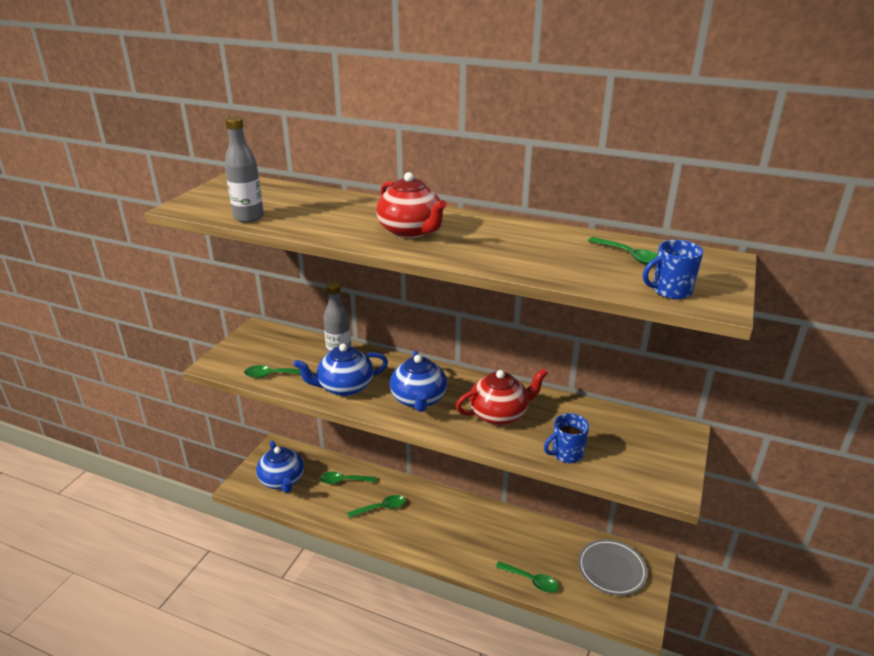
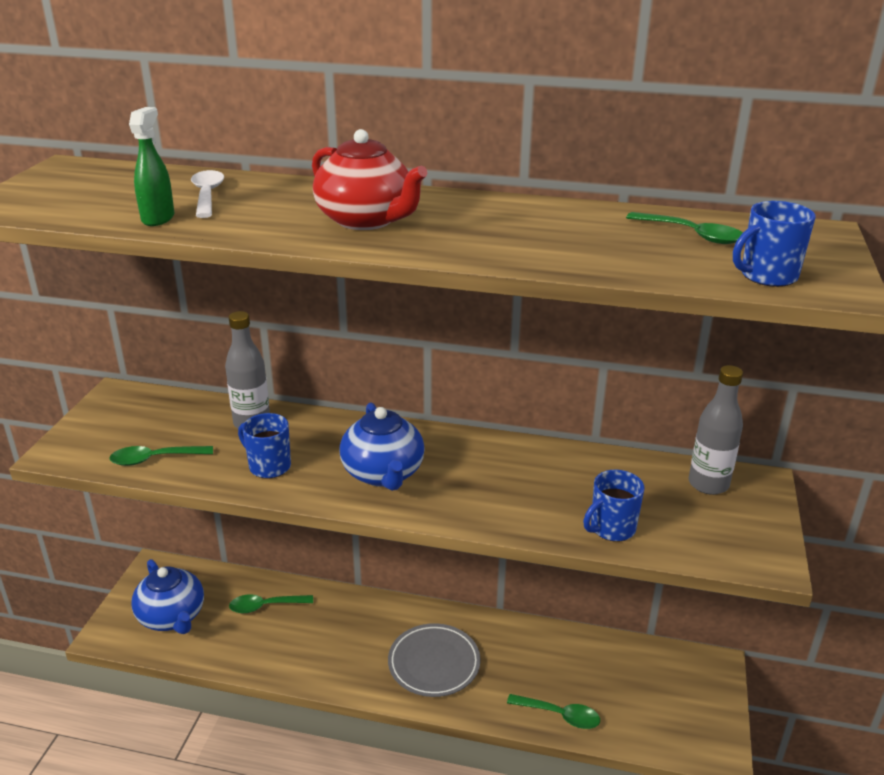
camera: 10 degrees left, 0 degrees up
(249, 217) = (108, 216): grey bottle -> grey bottle (708, 484)
(279, 221) = (158, 218): none -> green spray bottle
(314, 206) = (207, 195): none -> white spoon
(344, 387) = (269, 466): blue teapot -> blue mug
(381, 508) = (327, 639): green spoon -> none
(499, 414) = (504, 482): red teapot -> none
(611, 569) = (665, 684): grey plate -> grey plate (434, 663)

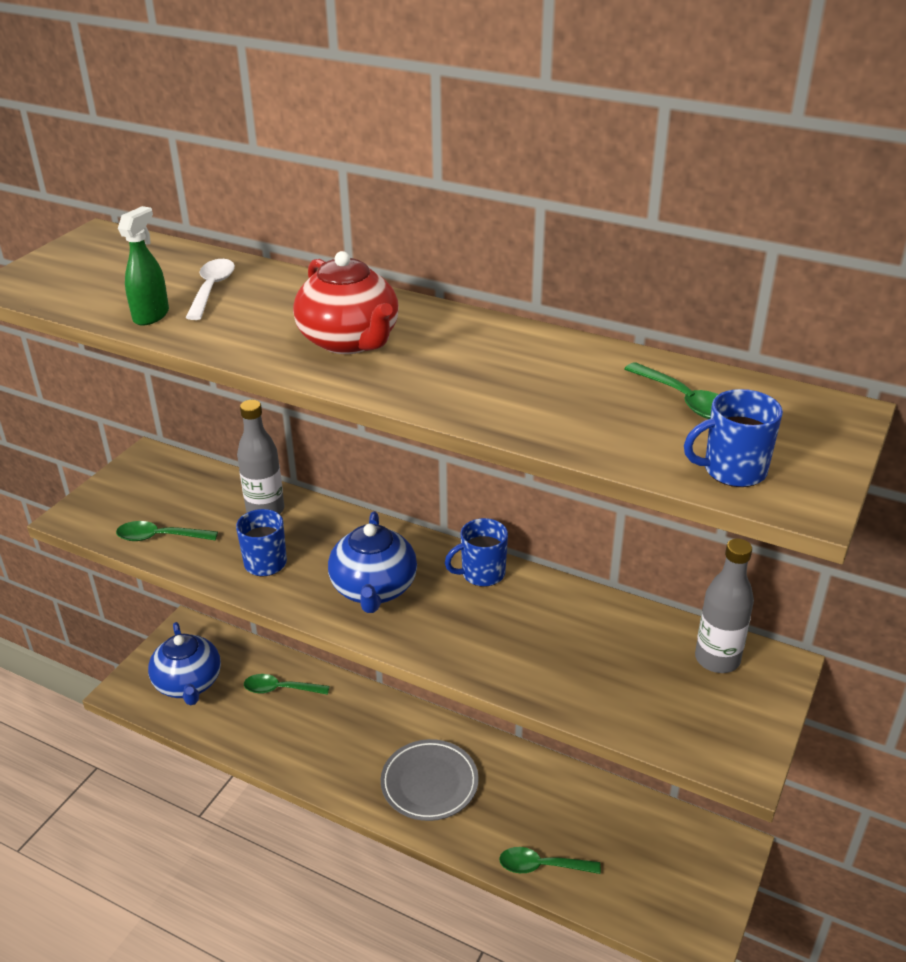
camera: 15 degrees right, 5 degrees up
(560, 715) = (541, 866): green spoon -> green spoon turned 150 degrees clockwise
(611, 528) = (586, 693): blue mug -> blue mug (482, 574)

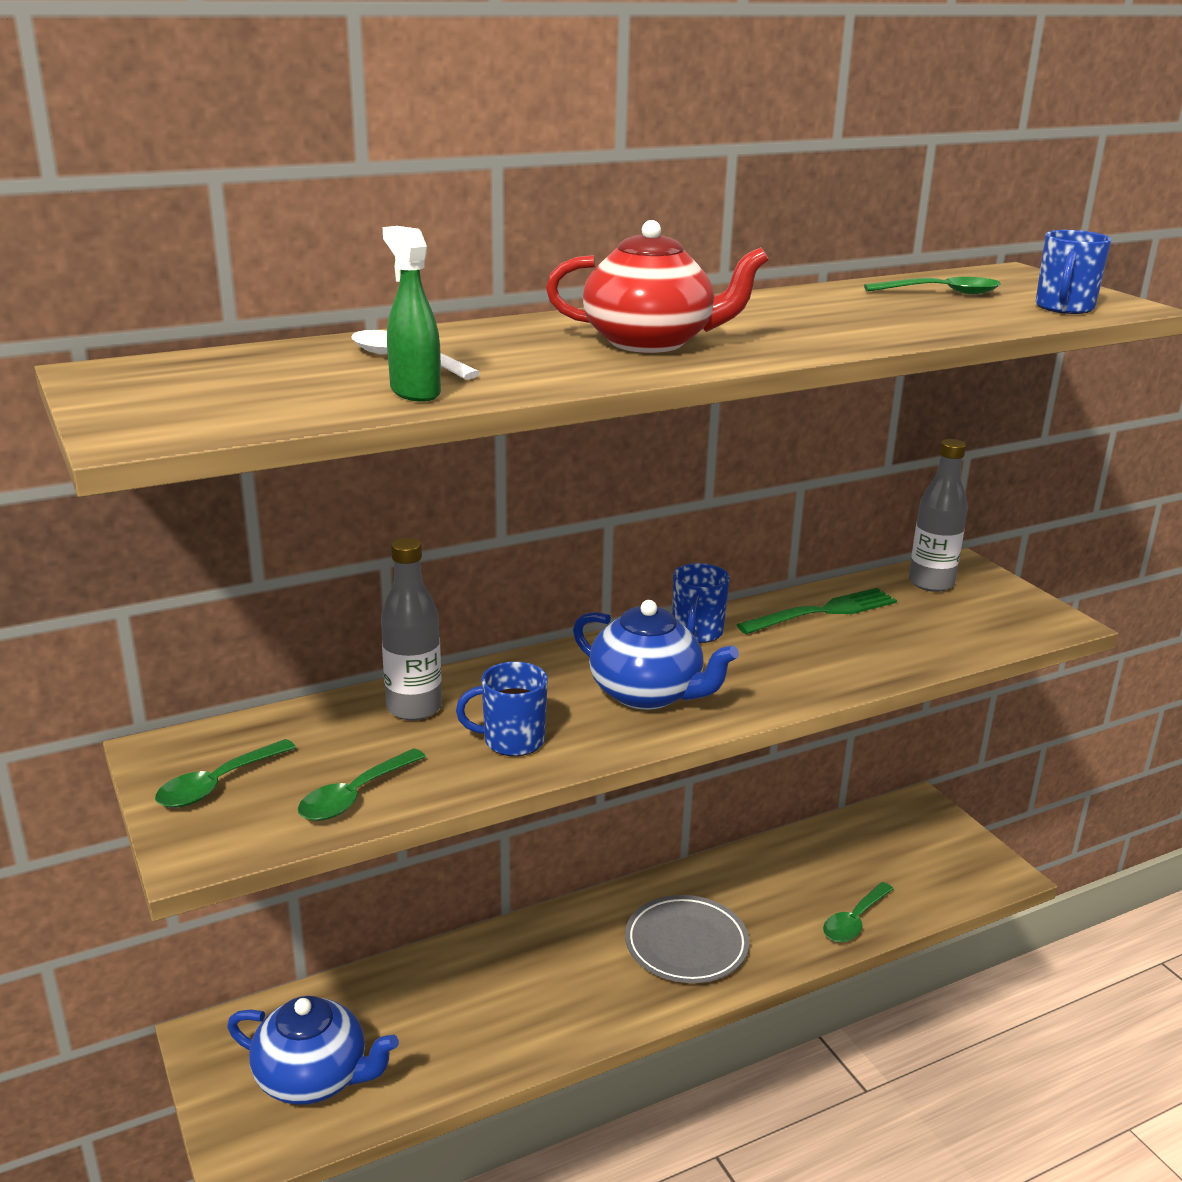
camera: 55 degrees left, 10 degrees down
(280, 689) = (424, 996): green spoon -> green spoon (218, 784)
(588, 619) = (822, 612): none -> green fork

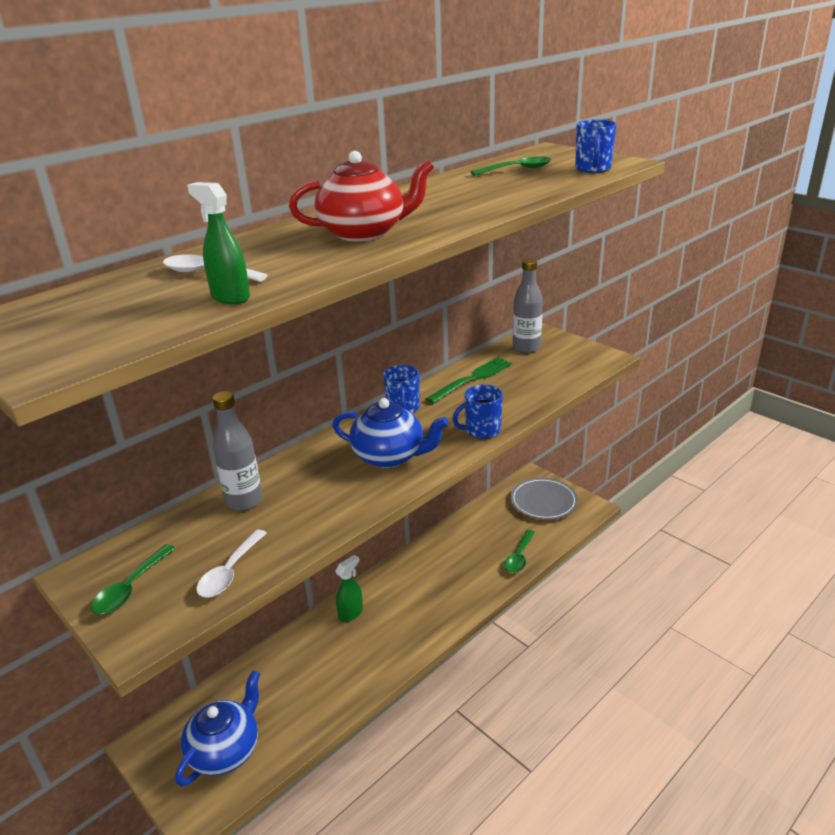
camera: 15 degrees left, 5 degrees up
(314, 1078) = (225, 750): blue teapot -> blue teapot turned 60 degrees counterclockwise
(355, 796) = (230, 572): green spoon -> white spoon
(512, 741) = (318, 508): blue mug -> blue mug (482, 430)
(561, 936) = (351, 613): none -> green spray bottle
(686, 944) = (428, 598): grey plate -> grey plate (543, 502)

